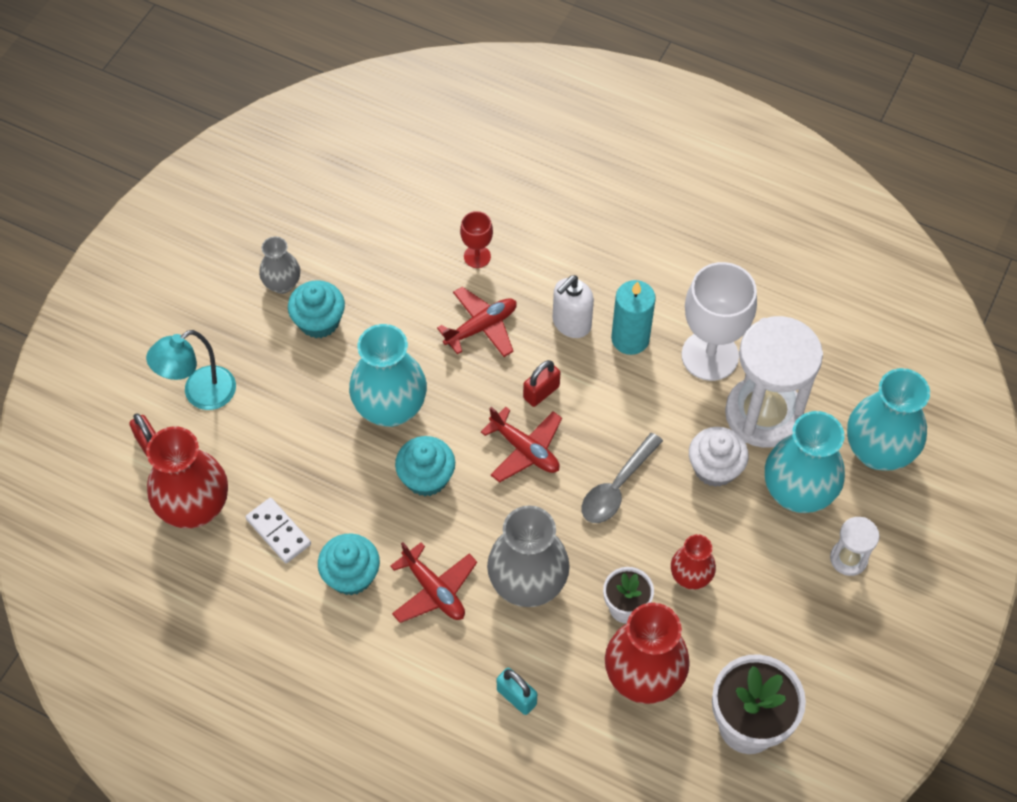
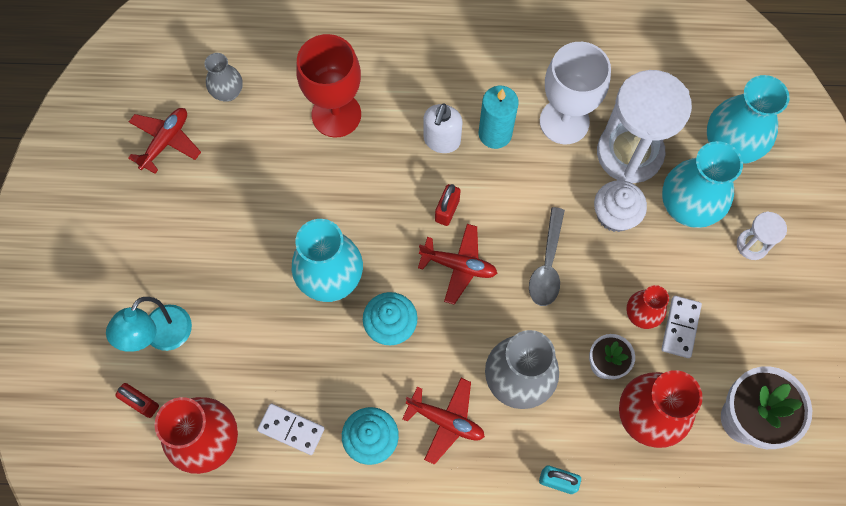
camera: 25 degrees left, 10 degrees up
(282, 284) = (183, 207): grey vase -> grey vase (228, 92)
(319, 321) = (232, 227): turquoise cupcake -> none
(477, 256) = (336, 115): red goblet -> red goblet, size x2.04
(481, 327) = (370, 175): red plane -> red plane (166, 141)
(725, 606) = (680, 327): none -> white domino

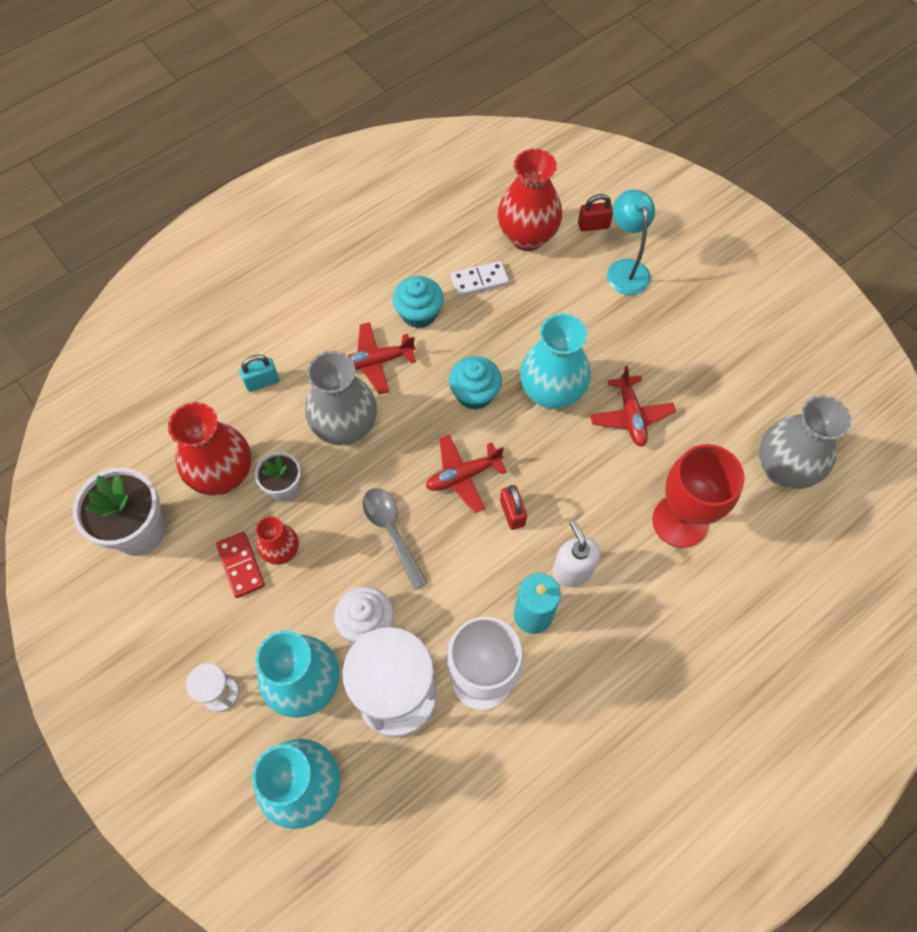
camera: 140 degrees right, 5 degrees down
(166, 141) = (781, 392): red plane -> red plane (631, 416)
(228, 92) = (783, 468): grey vase -> grey vase, size x1.80
(680, 327) = (241, 565): white domino -> red domino

